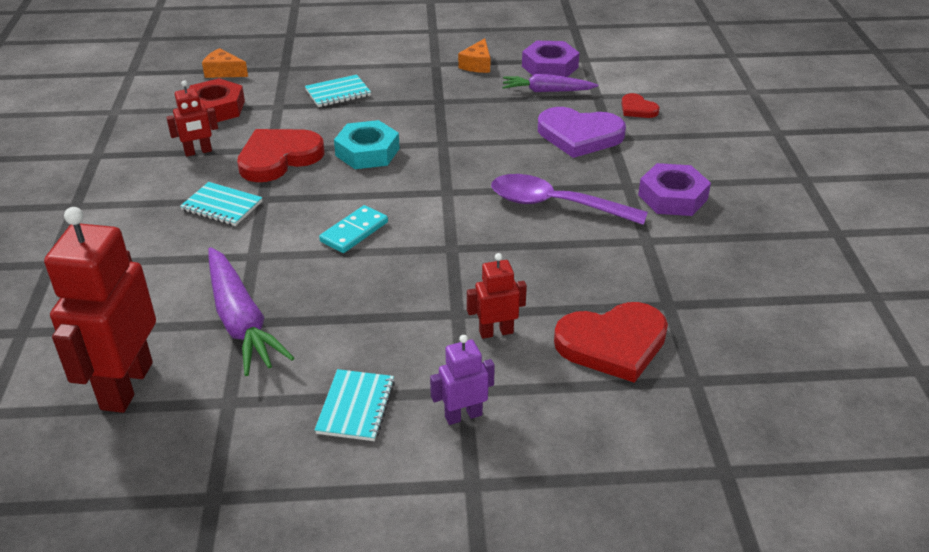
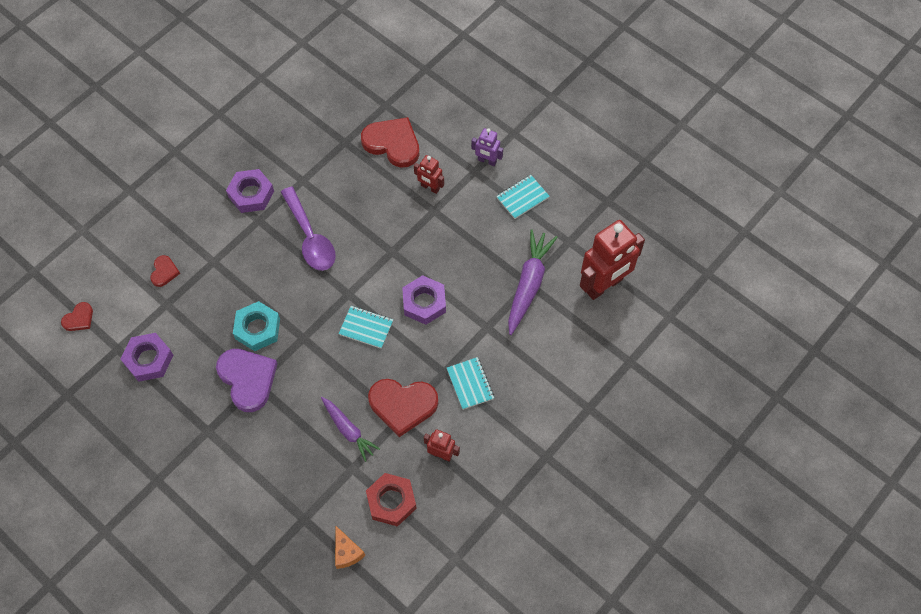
camera: 135 degrees left, 25 degrees up
(338, 93) = (303, 450): turquoise notebook -> turquoise notebook (366, 328)
(354, 232) = (424, 303): turquoise domino -> purple nut
(367, 152) = (351, 366): turquoise nut -> turquoise nut (257, 329)
(477, 65) = (185, 404): orange cheese -> none
(547, 91) = (185, 335): purple carrot -> purple carrot (348, 430)
(579, 135) = (226, 278): purple heart -> purple heart (247, 379)
(644, 55) = (79, 318): none -> red heart

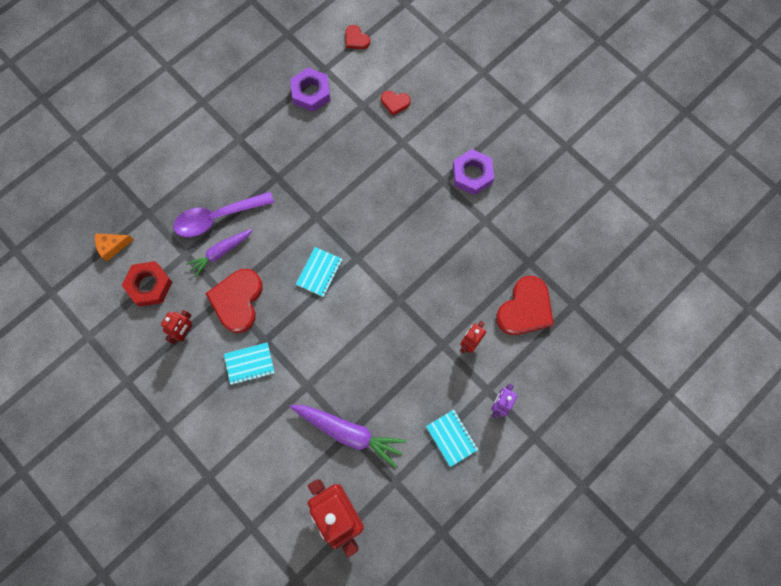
camera: 95 degrees right, 10 degrees up
(247, 379) = (282, 170): purple heart -> none
(257, 329) = (330, 179): turquoise nut -> none
(310, 237) = (420, 226): purple spoon -> purple spoon (217, 217)
(424, 303) = (339, 327): purple nut -> none

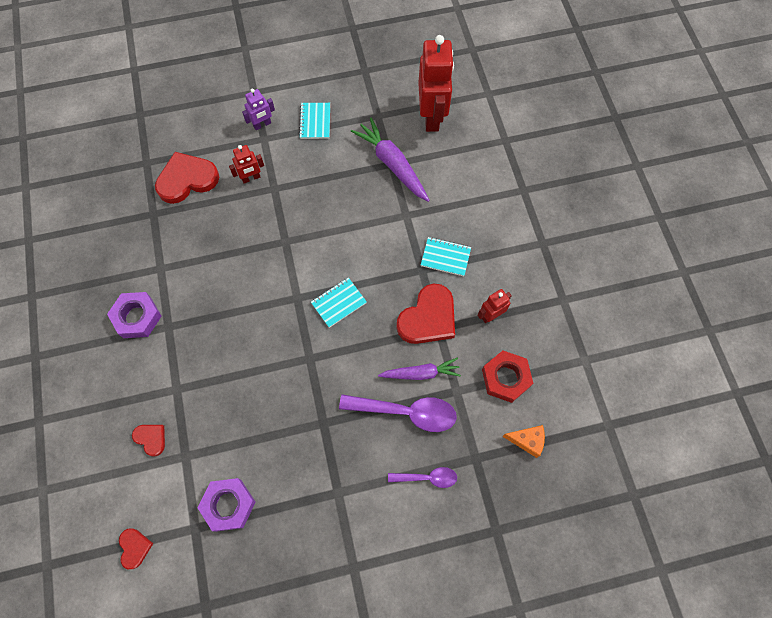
camera: 150 degrees left, 5 degrees down
(178, 181) = (427, 478): none -> purple spoon

